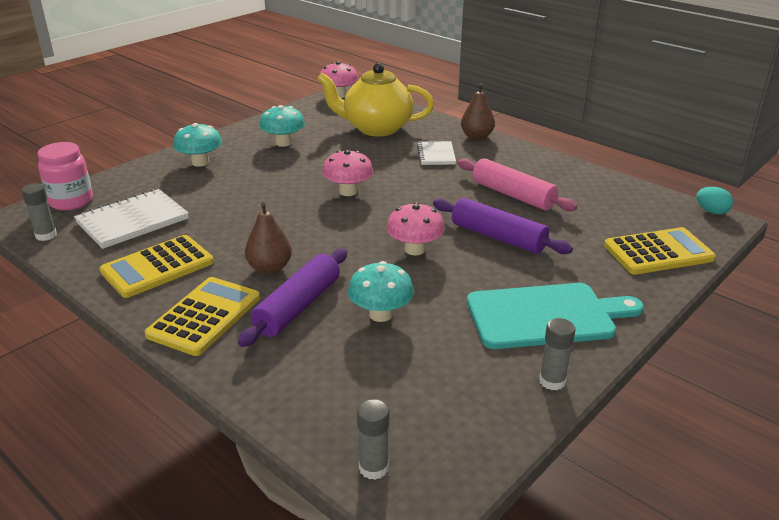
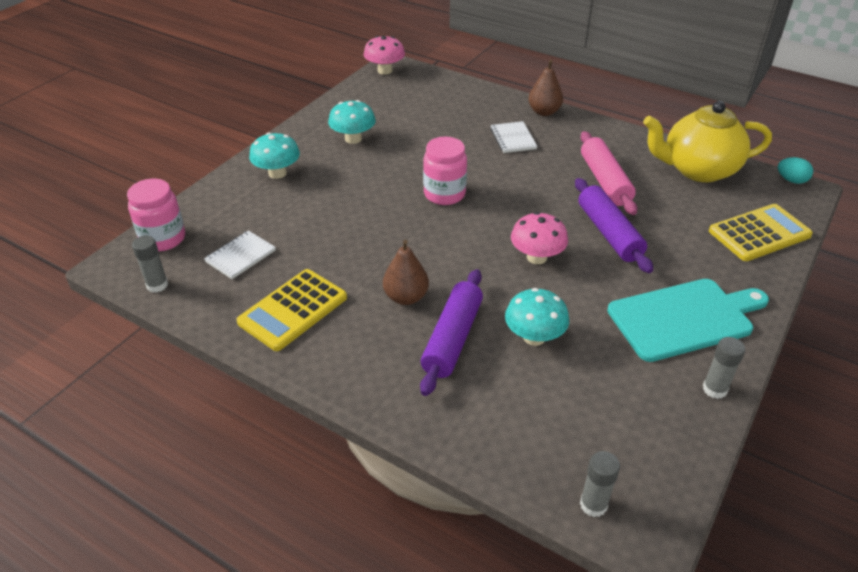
camera: 10 degrees left, 10 degrees up
(132, 221) = (240, 256): white notebook -> white notebook, size x0.61
(205, 316) = (367, 362): yellow calculator -> none
(348, 191) = (444, 194): pink mushroom -> pink jar
(376, 128) = (440, 111): yellow teapot -> yellow teapot (698, 170)
(498, 237) = (609, 233): purple rolling pin -> purple rolling pin turned 45 degrees clockwise
(512, 195) = (605, 181): pink rolling pin -> pink rolling pin turned 45 degrees clockwise

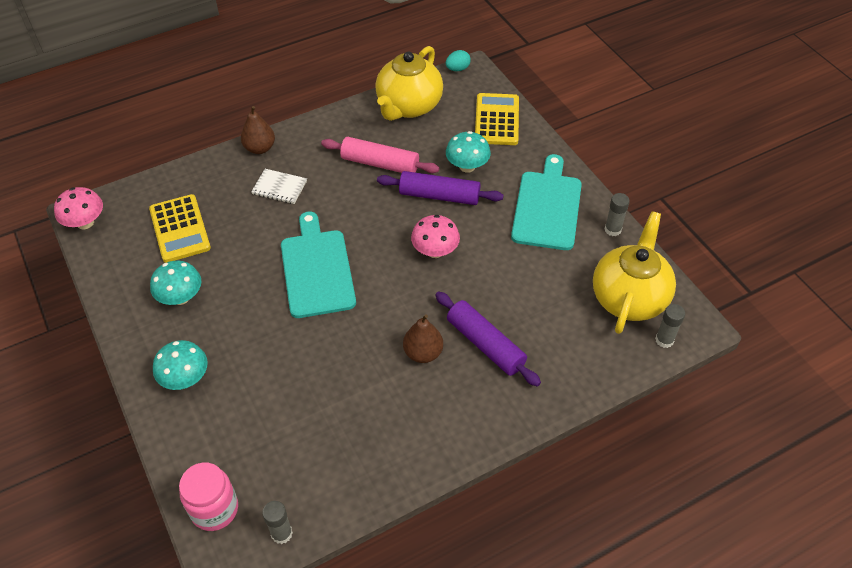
camera: 60 degrees left, 10 degrees up
(240, 256) = (289, 452): white notebook -> none
(293, 310) = (386, 436): yellow calculator -> yellow calculator (179, 229)
(444, 194) = (317, 269): pink jar -> turquoise cutting board
(534, 337) = (513, 296): turquoise mushroom -> turquoise mushroom (467, 166)
(626, 443) = (629, 297): none -> yellow teapot

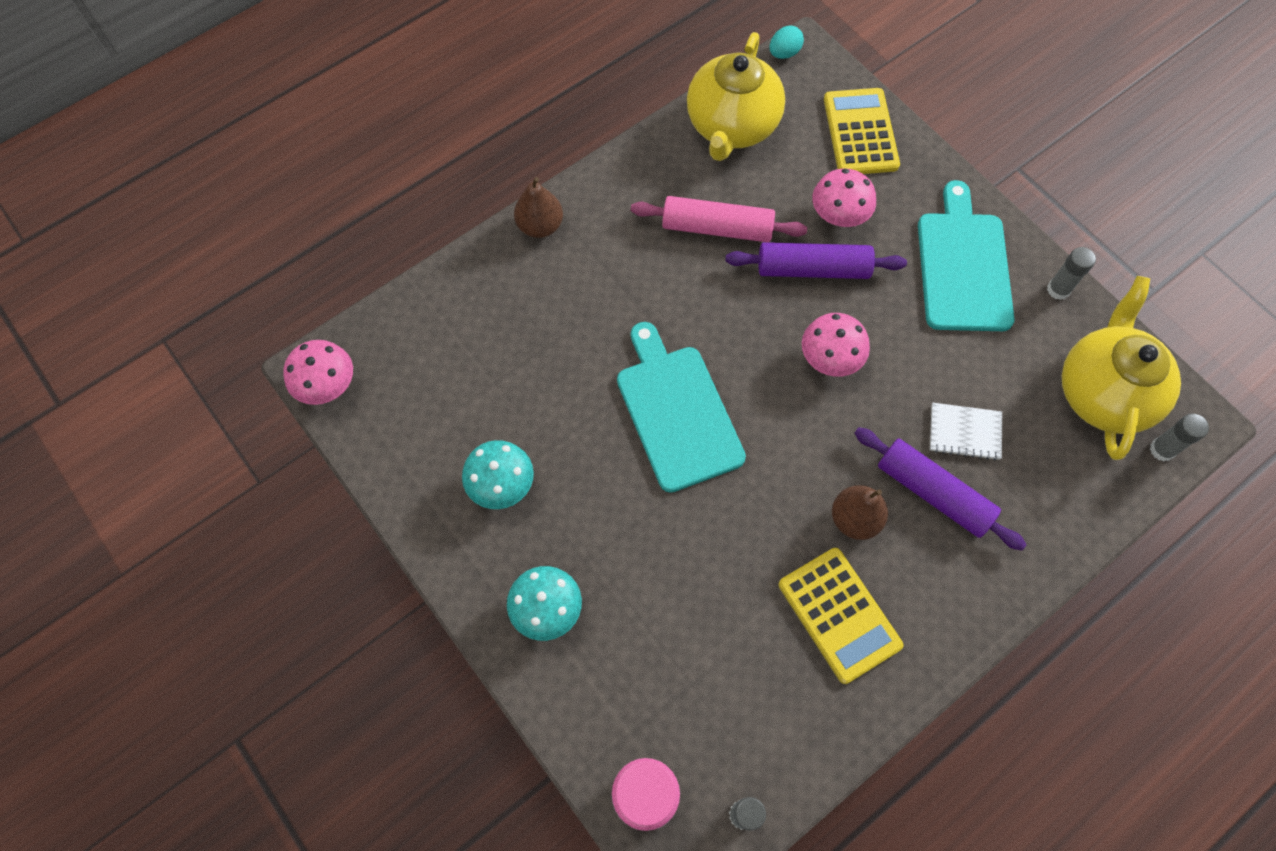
camera: 10 degrees left, 15 degrees up
(179, 229) = (466, 375): yellow calculator -> yellow calculator (839, 615)
(279, 187) = (587, 287): white notebook -> white notebook (964, 432)
(467, 166) = (839, 215): turquoise mushroom -> pink mushroom

